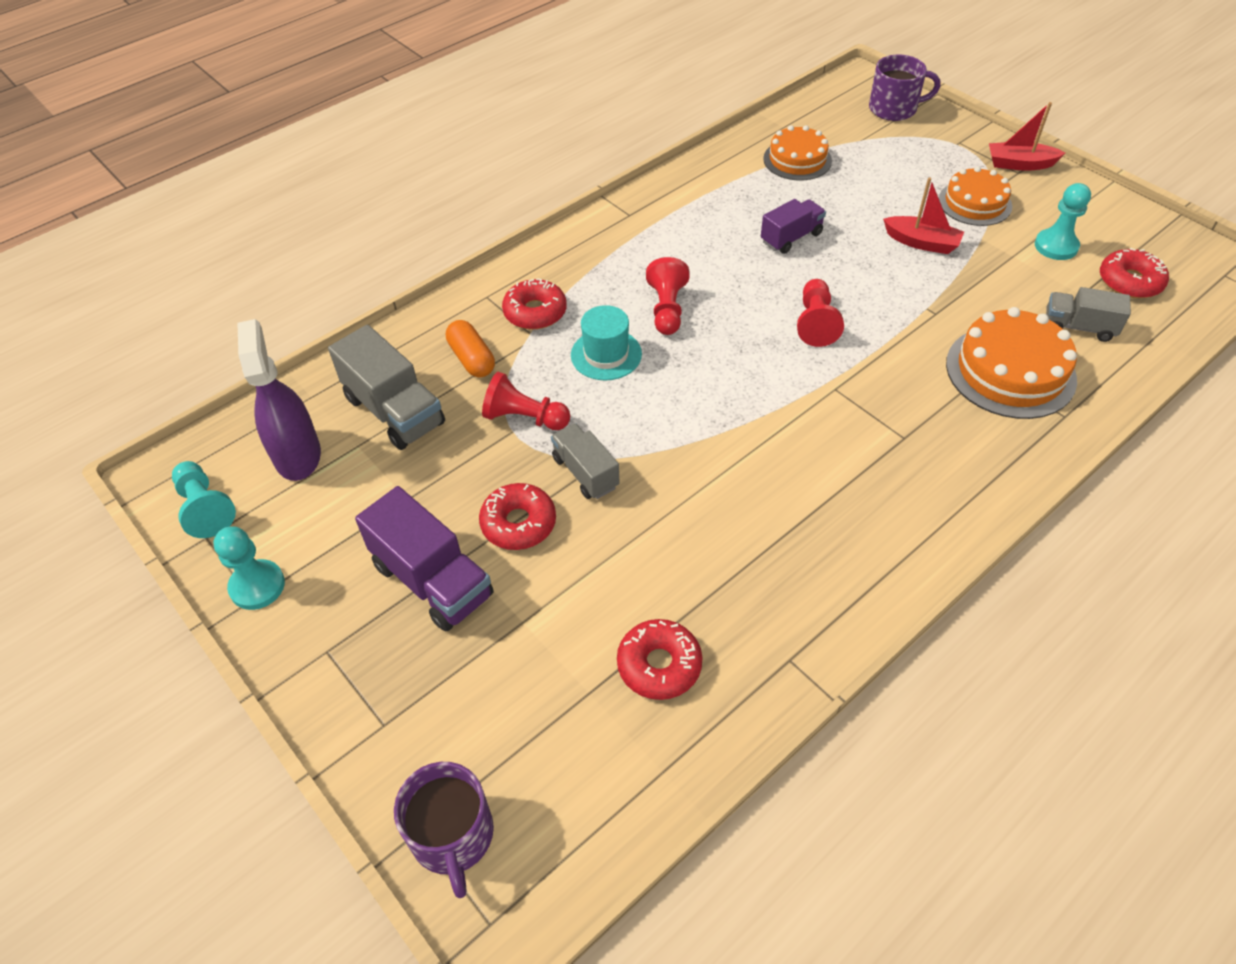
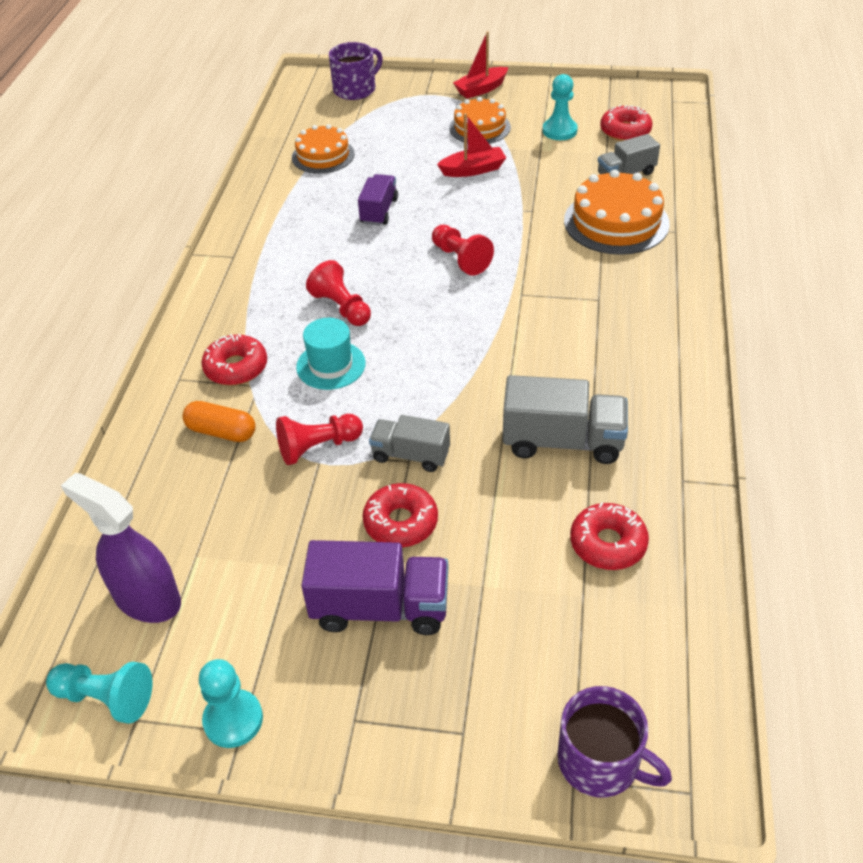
camera: 40 degrees left, 5 degrees down
(394, 411) = (198, 510): grey truck -> grey truck (562, 441)

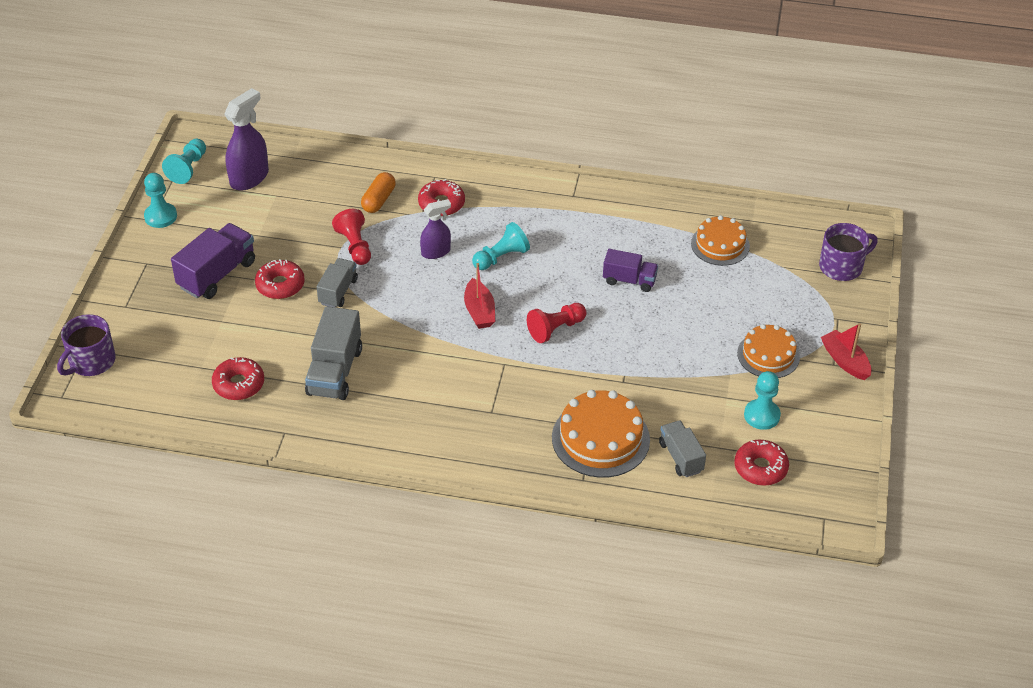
camera: 90 degrees right, 0 degrees up
(331, 365) = (436, 252): turquoise hat -> purple spray bottle
(341, 308) = (501, 257): red pawn -> turquoise pawn
(355, 89) = (842, 266): purple mug -> purple mug turned 75 degrees counterclockwise
(380, 608) = (217, 274): purple truck -> purple truck turned 150 degrees counterclockwise
(473, 170) = (692, 345): red boat -> red boat (479, 311)

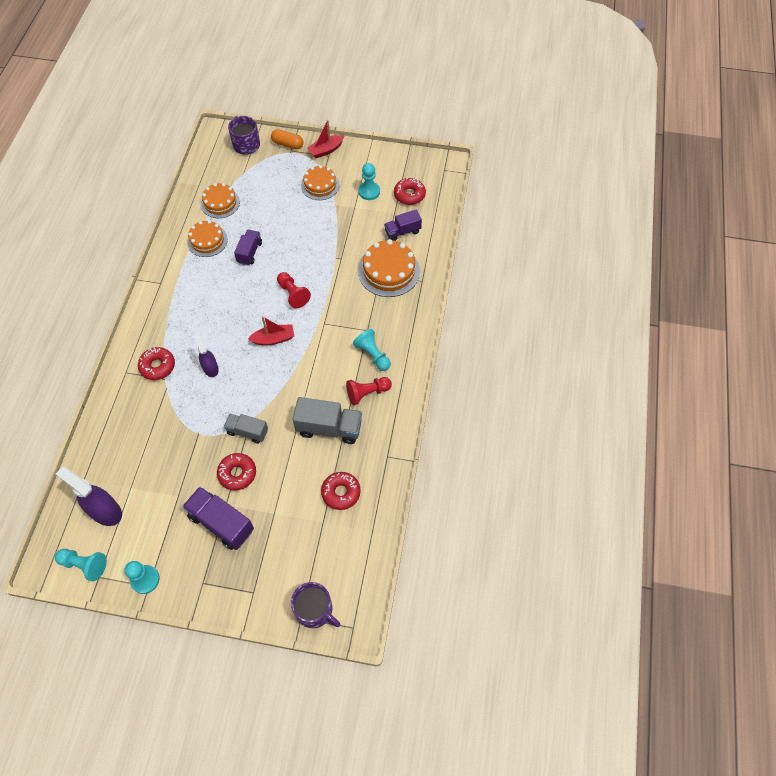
camera: 90 degrees left, 15 degrees up
(355, 246) = (198, 423): red pawn -> red pawn (367, 393)
(378, 200) = (147, 410): orange capsule -> orange capsule (288, 144)
(501, 257) = (220, 326): turquoise pawn -> turquoise pawn (373, 355)
(648, 236) = (207, 240): none -> orange cake
(681, 457) = (402, 231): grey truck -> purple truck

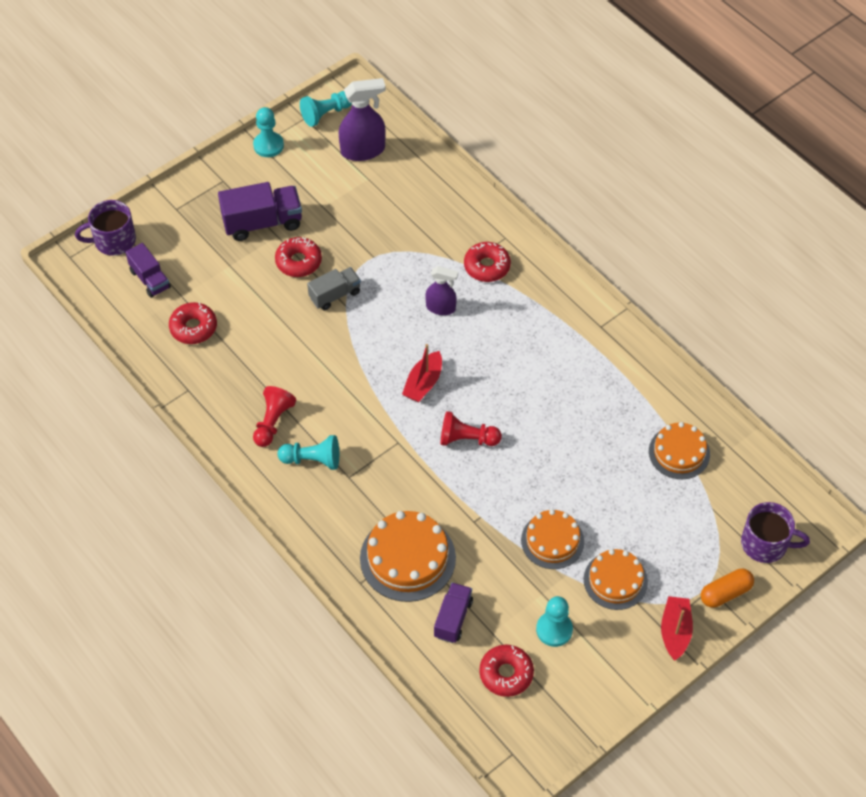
camera: 130 degrees right, 5 degrees down
(207, 240) = (626, 404): orange cake -> orange cake (552, 541)
(250, 252) = (569, 435): purple truck -> purple truck (150, 279)
(329, 428) = (269, 363): grey truck -> none

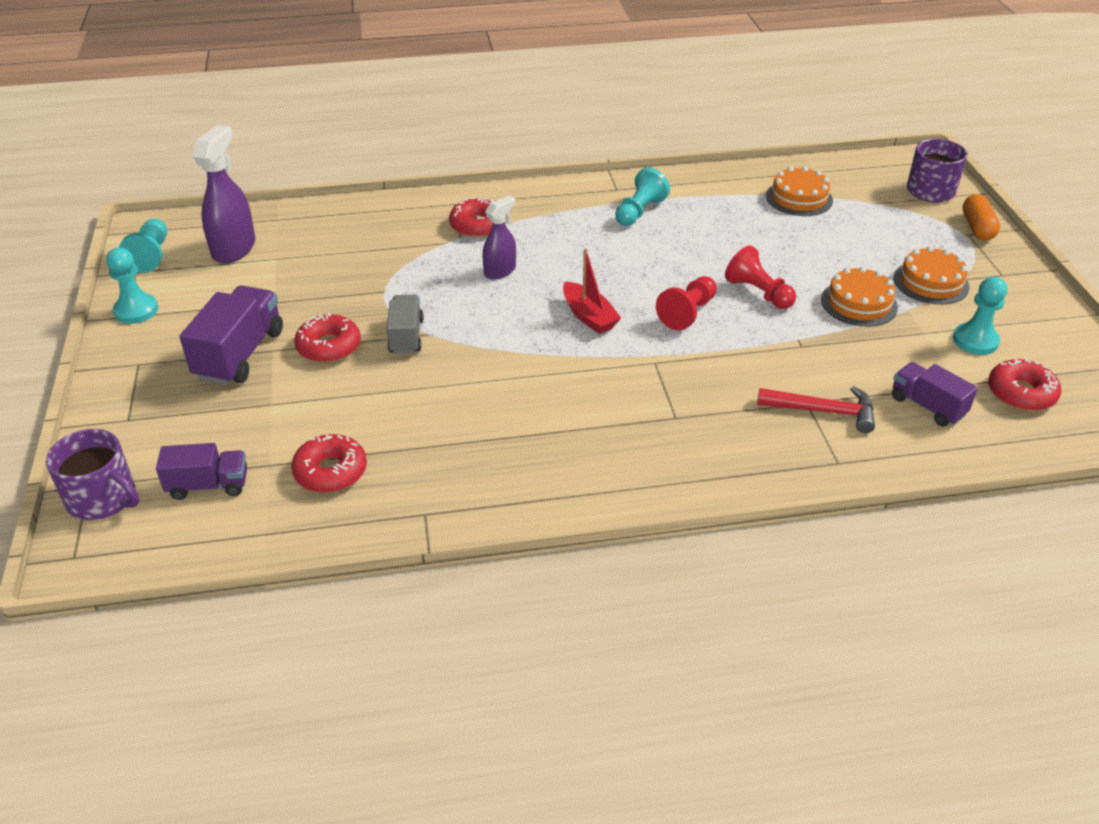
camera: 60 degrees left, 15 degrees down
(114, 240) = (103, 498): purple mug -> purple mug turned 75 degrees counterclockwise
(273, 422) = (544, 452): red pawn -> red pawn (758, 293)
(312, 460) = (628, 438): turquoise pawn -> turquoise pawn (639, 211)
(407, 558) = (823, 411): orange cake -> red hammer
(675, 631) = (1010, 269): red boat -> none

